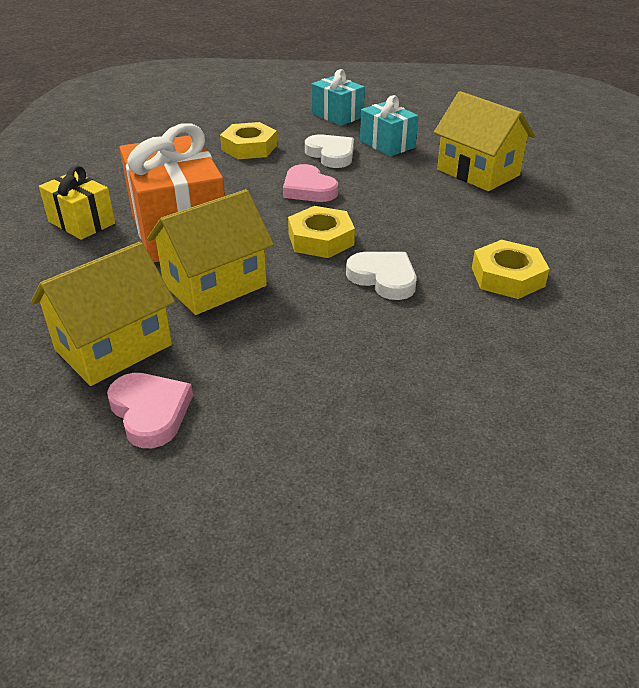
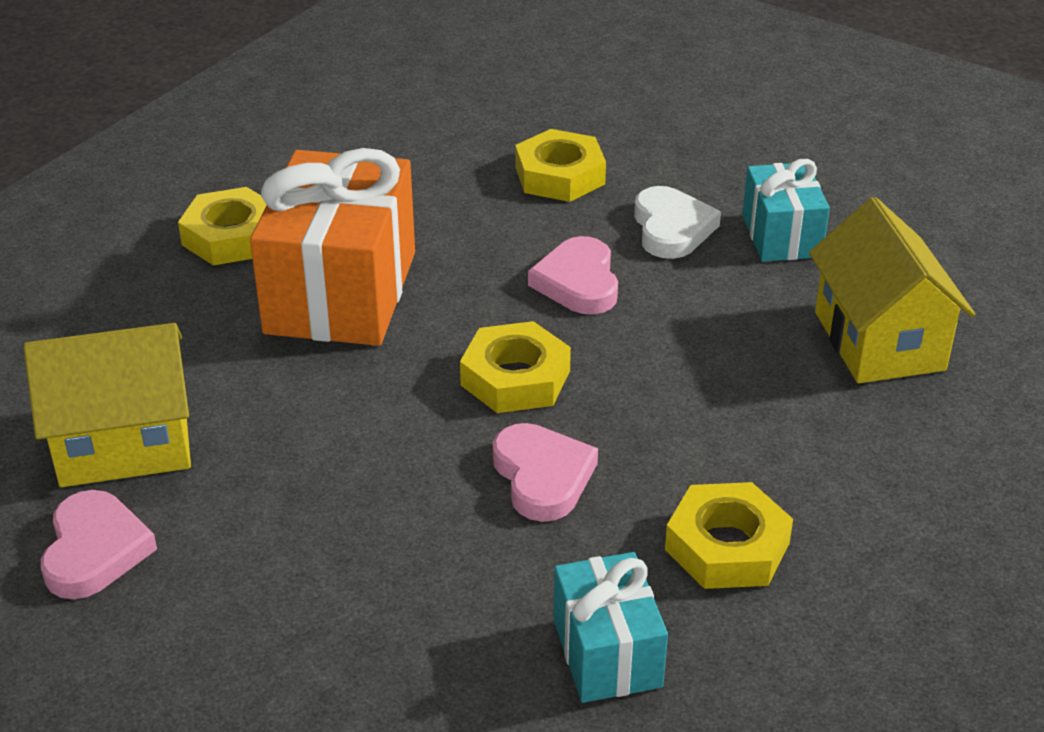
camera: 30 degrees right, 0 degrees up
(81, 222) = (231, 237): yellow gift -> yellow nut
(215, 285) = (313, 399): yellow house -> none
(337, 115) = (754, 152): turquoise gift -> turquoise gift (607, 653)
(383, 278) = (542, 476): white heart -> pink heart

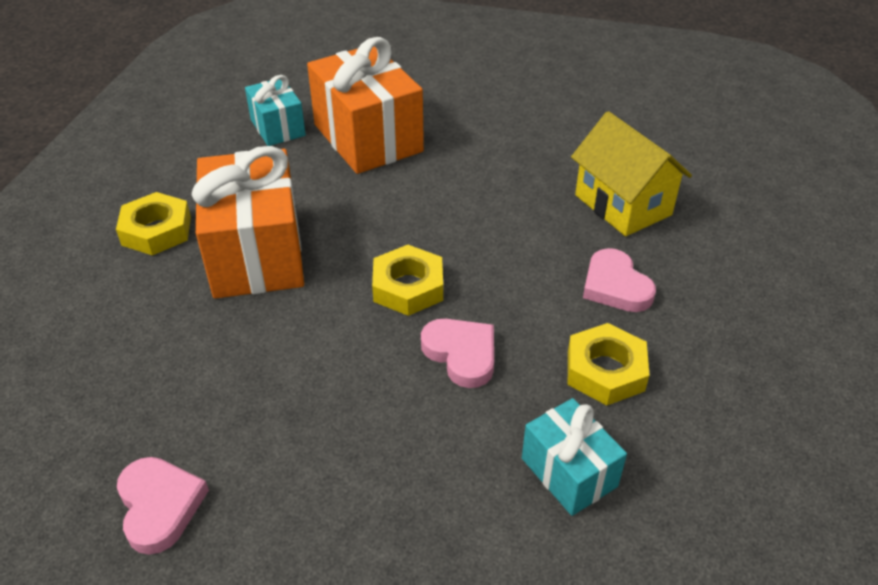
camera: 20 degrees left, 5 degrees up
(124, 444) = (145, 412): yellow house -> none
(560, 175) = (368, 138): yellow nut -> orange gift
(578, 282) = (416, 209): pink heart -> pink heart (615, 286)
(671, 228) = (458, 159): white heart -> none
(781, 236) = (528, 149): turquoise gift -> turquoise gift (277, 128)

